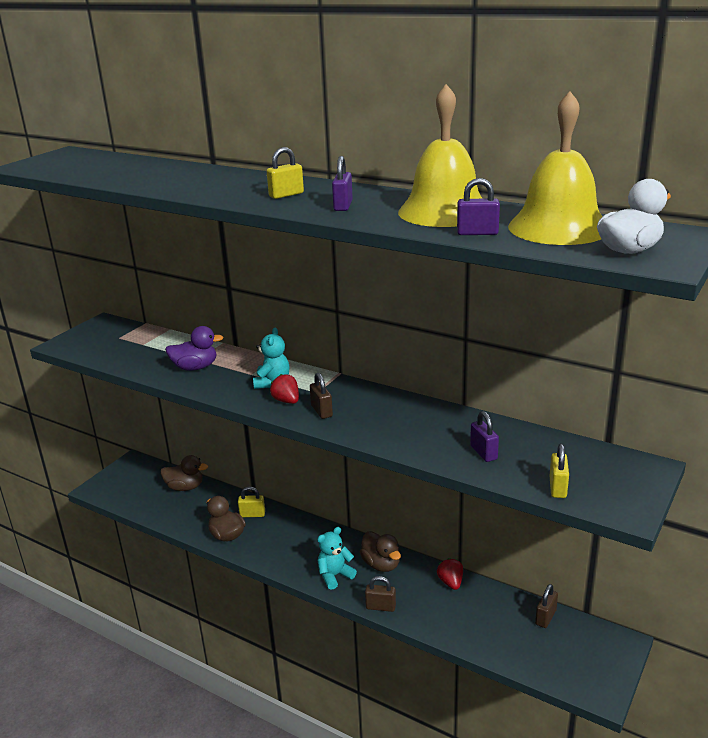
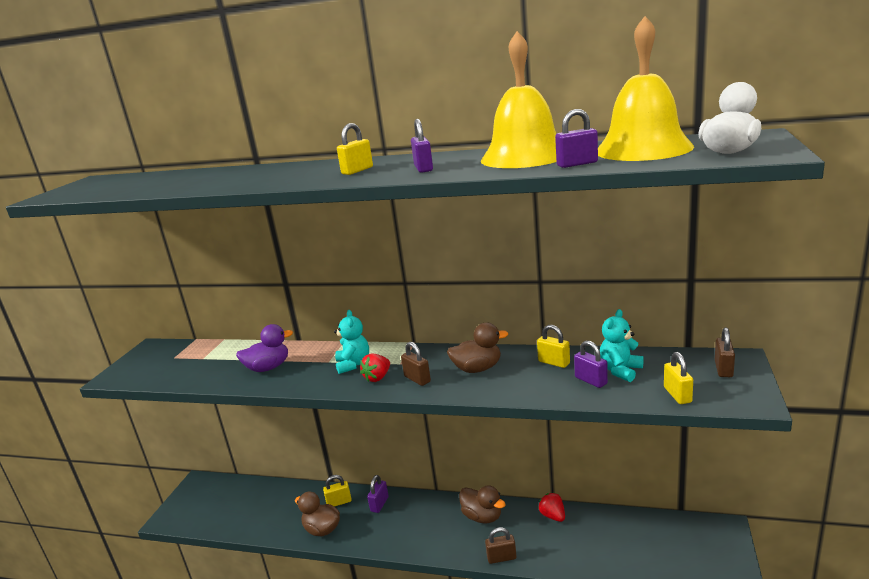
camera: 15 degrees left, 5 degrees down
(185, 487) = (261, 493): brown duck -> brown duck (477, 368)
(286, 401) = (377, 378): red strawberry -> red strawberry turned 90 degrees counterclockwise
(289, 526) = (379, 504): none -> purple padlock
(335, 575) = (444, 540): turquoise teddy bear -> turquoise teddy bear (620, 370)
(460, 426) = (554, 362): none -> yellow padlock
(545, 617) = (650, 524): brown padlock -> brown padlock (723, 369)

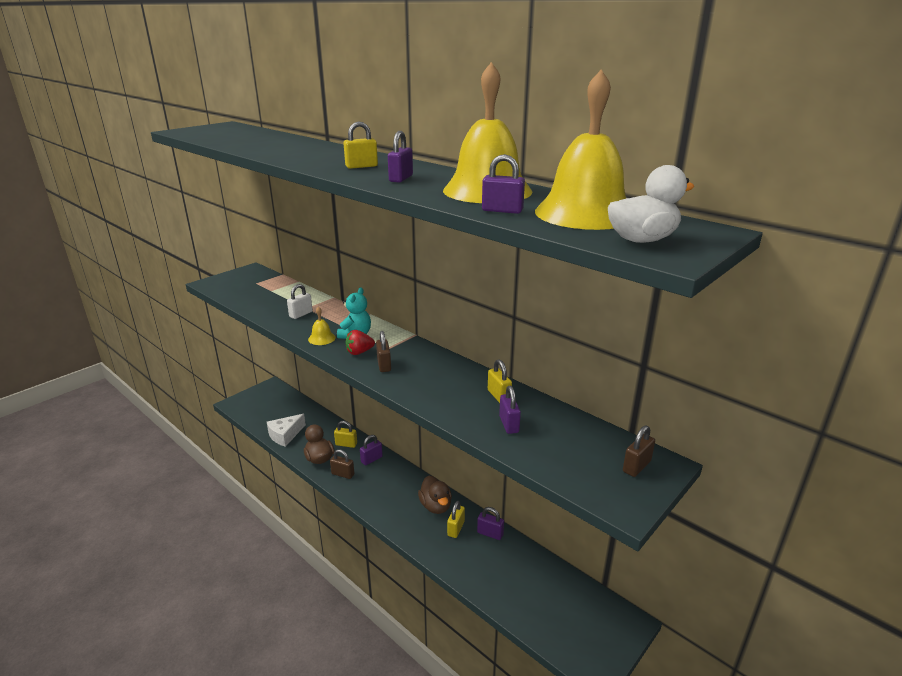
camera: 25 degrees right, 5 degrees up
(261, 524) = (285, 435): none -> white cheese
(268, 368) = (301, 314): purple duck -> white padlock
(321, 380) = (322, 338): none -> yellow bell
(477, 368) = (435, 376): brown duck -> none
(501, 558) = (422, 544): brown padlock -> brown padlock (343, 474)
(553, 516) = (490, 533): red strawberry -> purple padlock
(620, 370) = (544, 427): turquoise teddy bear -> none
(677, 395) = (565, 469): yellow padlock -> yellow padlock (456, 529)

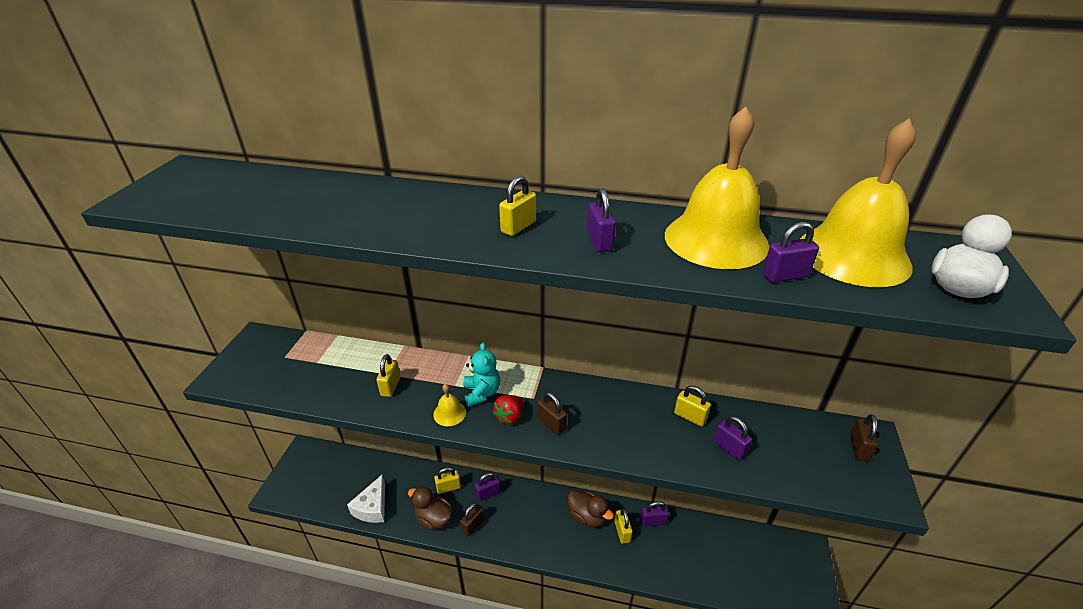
camera: 30 degrees left, 10 degrees up
(301, 314) = (390, 386): white padlock -> yellow padlock
(343, 474) = (473, 525): brown padlock -> brown padlock turned 45 degrees counterclockwise
(371, 459) = (488, 493): purple padlock -> purple padlock turned 45 degrees clockwise

